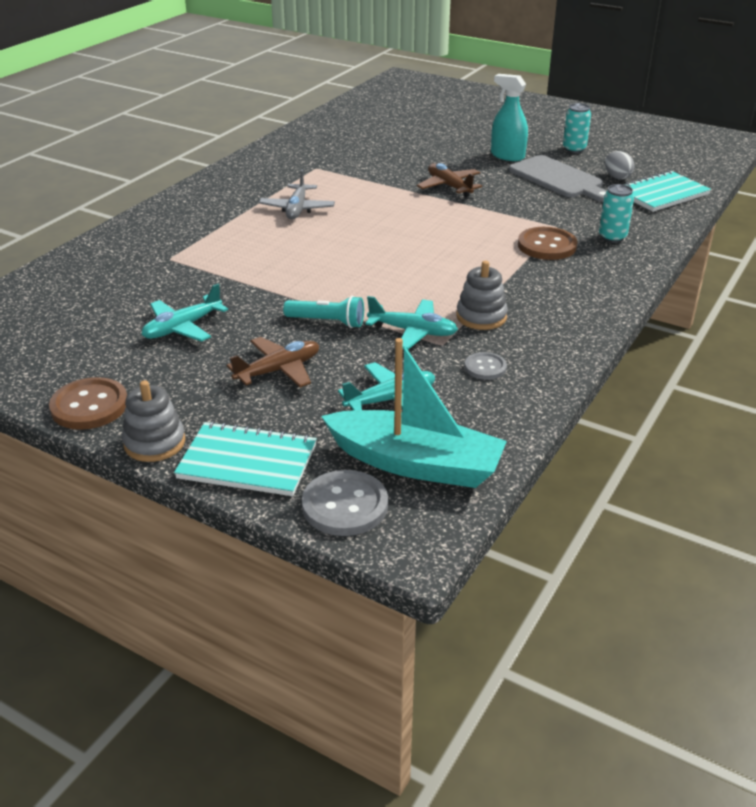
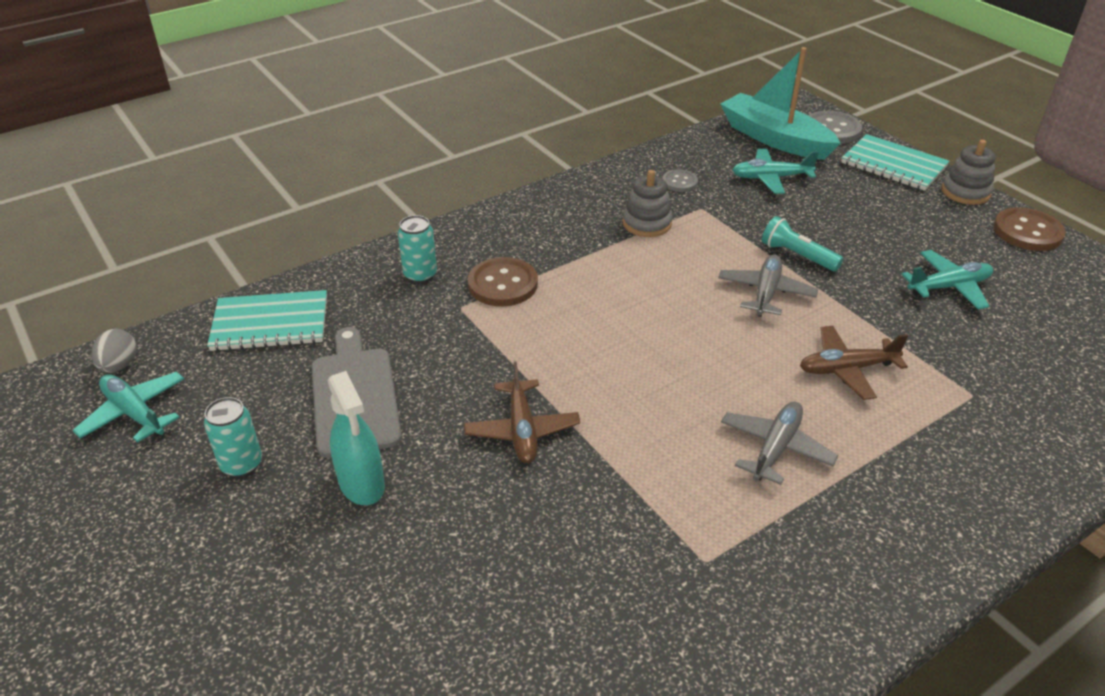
camera: 155 degrees left, 5 degrees up
(278, 370) = (857, 221): brown plane -> brown plane (847, 369)
(341, 286) = (766, 293): none -> grey plane
(413, 332) = (720, 225): turquoise plane -> turquoise plane (134, 413)
(617, 177) = (275, 374): grey egg -> grey egg (119, 365)

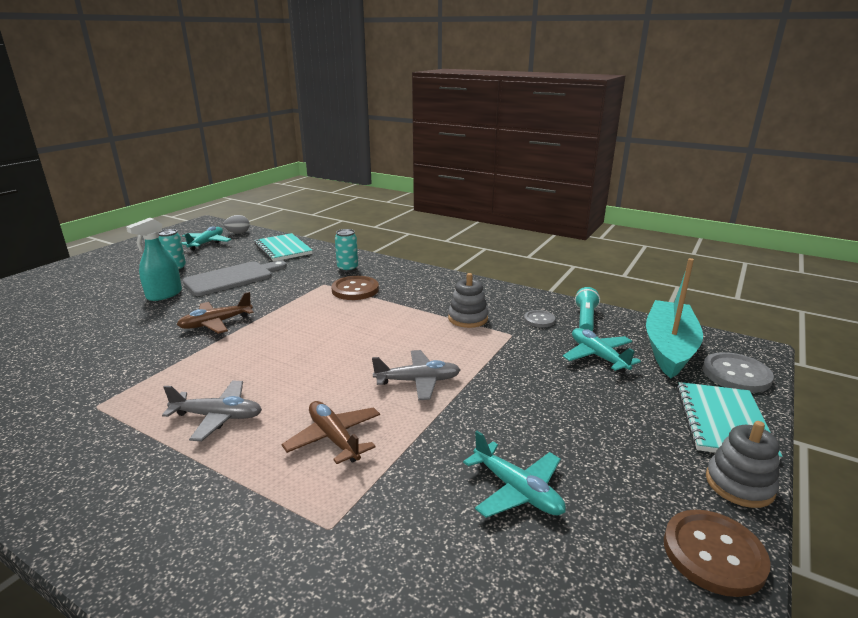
camera: 65 degrees right, 15 degrees down
(797, 255) = (487, 388): turquoise flashlight -> turquoise flashlight (585, 319)

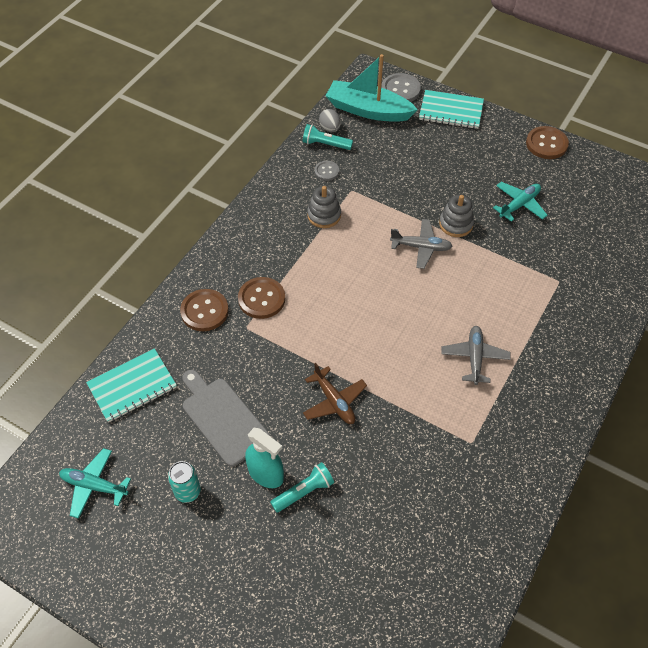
camera: 90 degrees left, 30 degrees up
(131, 310) = (304, 492): none -> turquoise flashlight
(238, 233) = (56, 457): grey egg -> grey egg (330, 128)
(334, 438) = (488, 288): brown plane -> none
(347, 268) = (204, 311): turquoise can -> brown button
(418, 381) = (421, 247): grey plane -> grey plane turned 105 degrees clockwise
(598, 356) = (382, 148): turquoise plane -> none
(739, 484) = (501, 121): grey stacking toy -> grey stacking toy (456, 224)

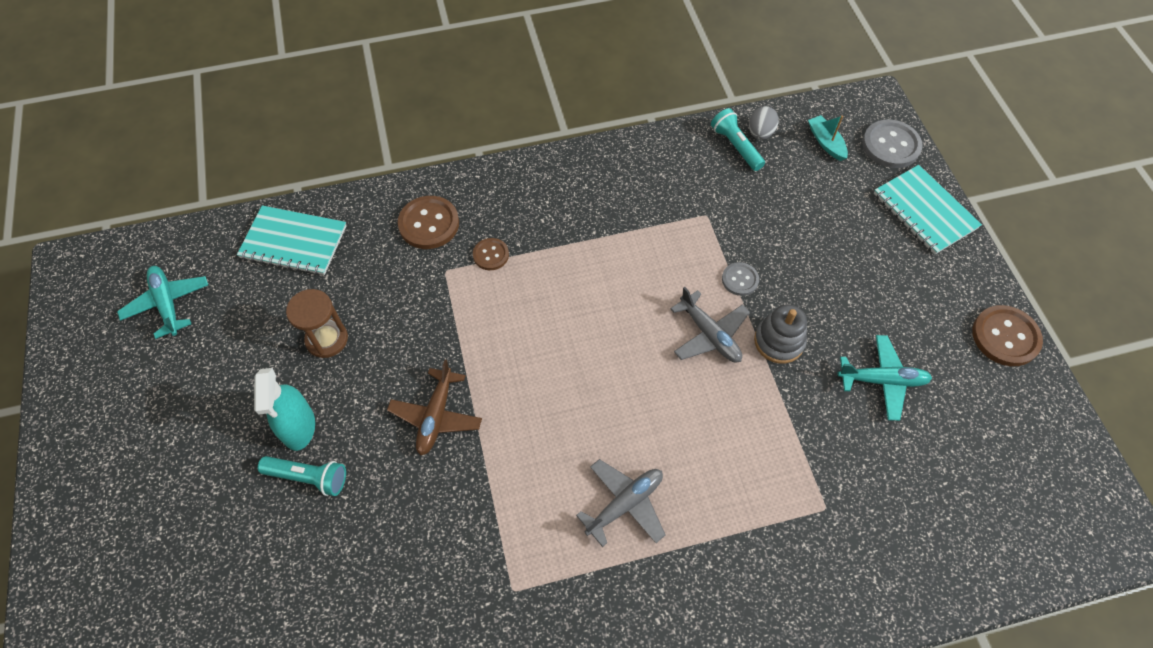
camera: 45 degrees right, 5 degrees up
(187, 491) = (223, 379): turquoise can -> none
(223, 418) = (327, 339): grey cutting board -> brown hourglass
(261, 299) = (491, 255): brown button -> brown button, size x0.58
(324, 215) = (647, 219): grey stacking toy -> none
(326, 171) = (704, 176): grey button -> grey button (740, 280)
(368, 110) = (826, 142): turquoise boat -> turquoise boat, size x0.45

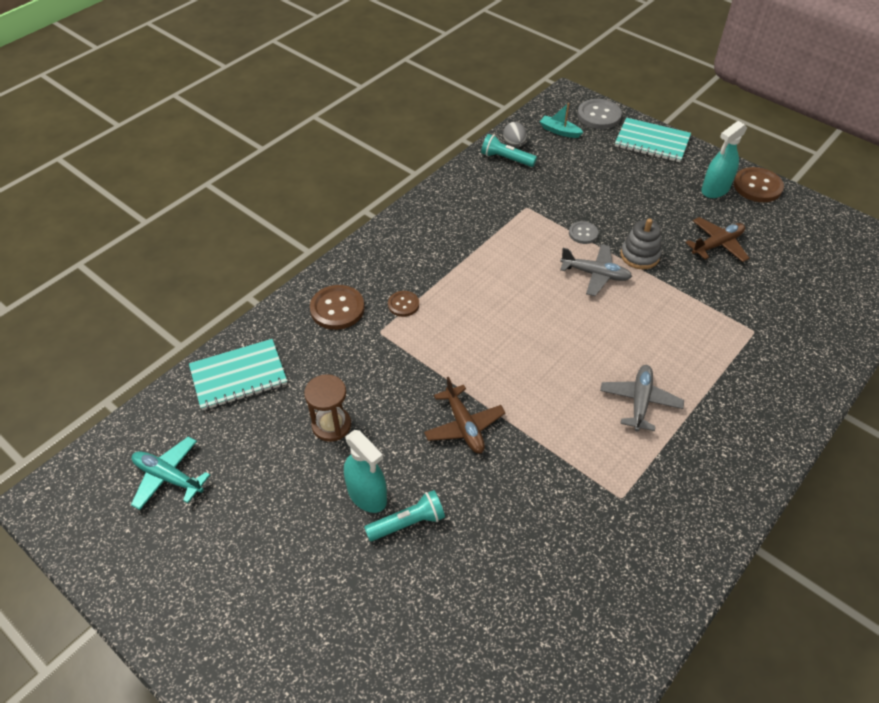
camera: 35 degrees left, 10 degrees down
(882, 380) = (717, 245): turquoise plane -> brown plane
(946, 312) = (715, 189): none -> turquoise spray bottle

